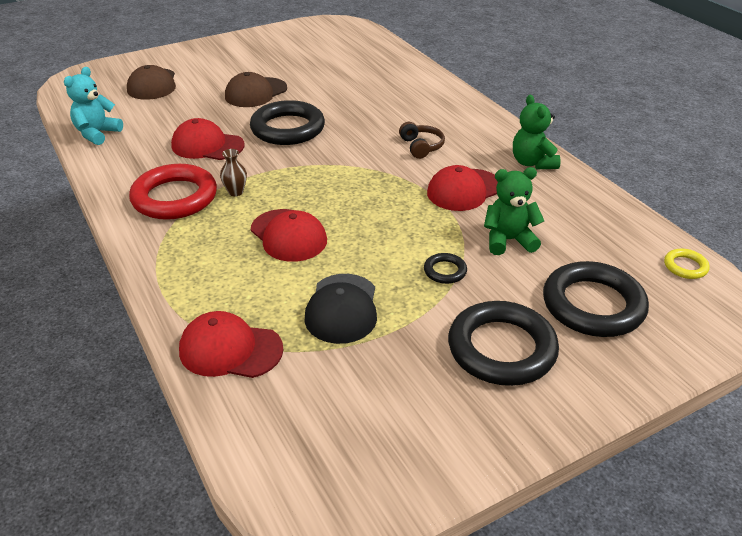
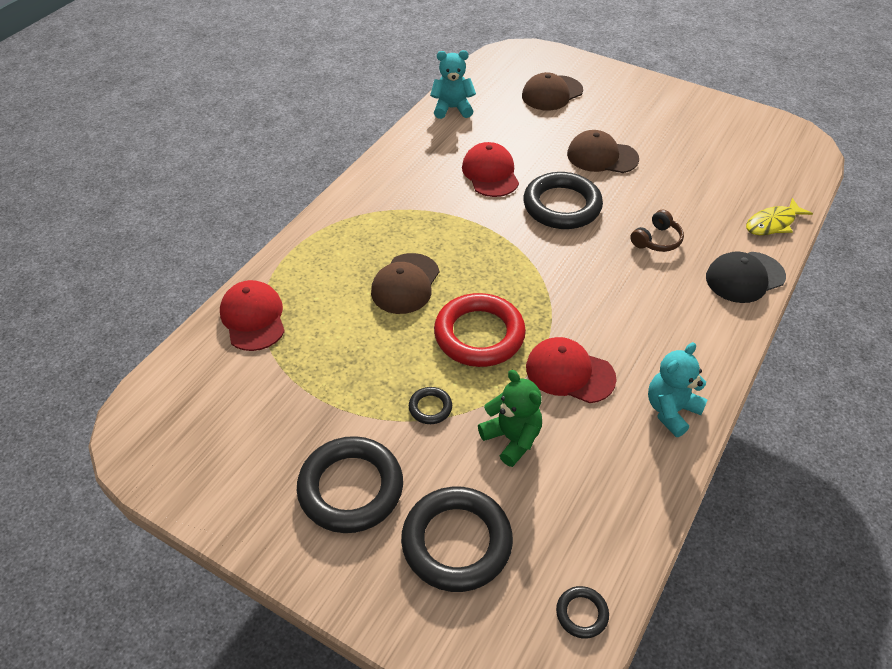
camera: 60 degrees right, 10 degrees up
(174, 197) = (404, 195): red ring -> red ring (479, 334)
(235, 192) = (439, 224): brown vase -> none
(288, 235) = (405, 284): red cap -> brown cap
(342, 308) = (336, 360): black cap -> black cap (744, 277)
(400, 62) = (772, 223): none -> yellow fish
(421, 147) = (618, 309): brown headphones -> brown headphones (657, 240)
(532, 163) = (671, 410): green teddy bear -> turquoise teddy bear
(685, 266) = (582, 613): yellow ring -> black ring

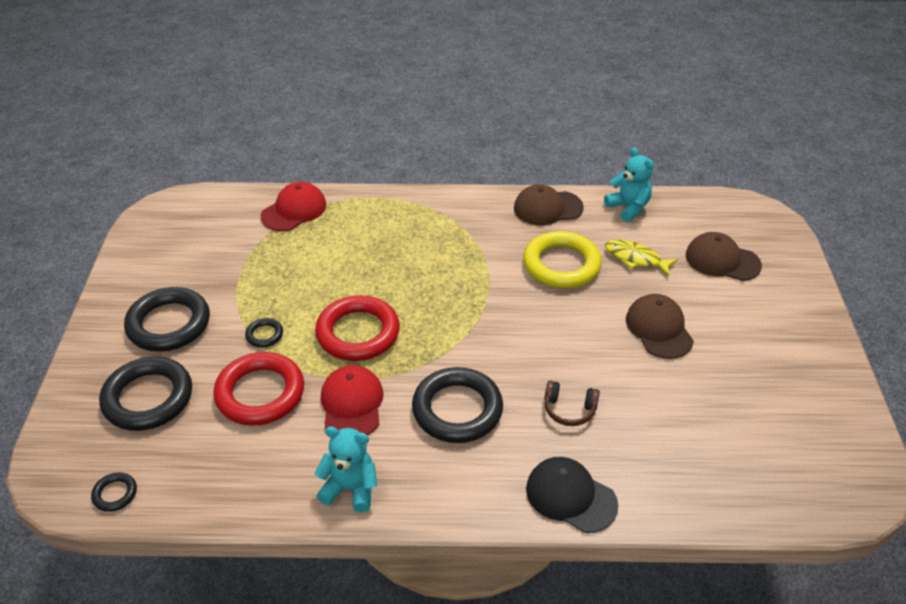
camera: 60 degrees right, 5 degrees down
(405, 284) = (384, 269): brown cap -> brown cap (547, 208)
(490, 173) = (561, 265): red cap -> yellow ring
(512, 438) = (260, 393): green teddy bear -> red ring
(562, 206) = (559, 326): black ring -> black ring (457, 409)
(772, 223) = (679, 499): yellow fish -> yellow fish (635, 258)

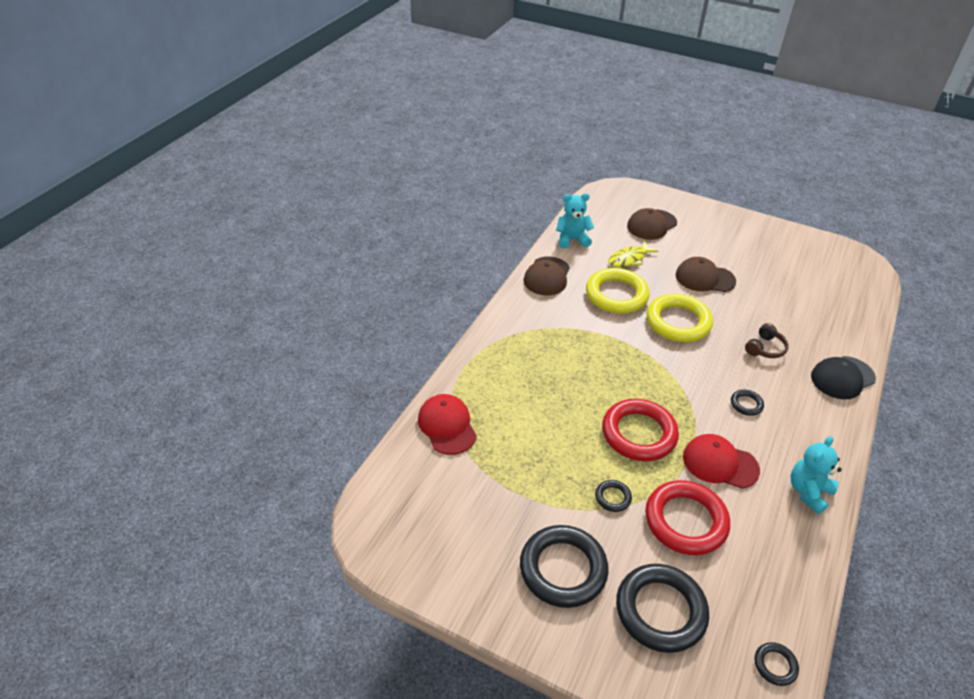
camera: 65 degrees left, 0 degrees up
(457, 409) = (746, 404): black ring -> black ring, size x0.45
(555, 323) = (678, 322): none -> yellow ring

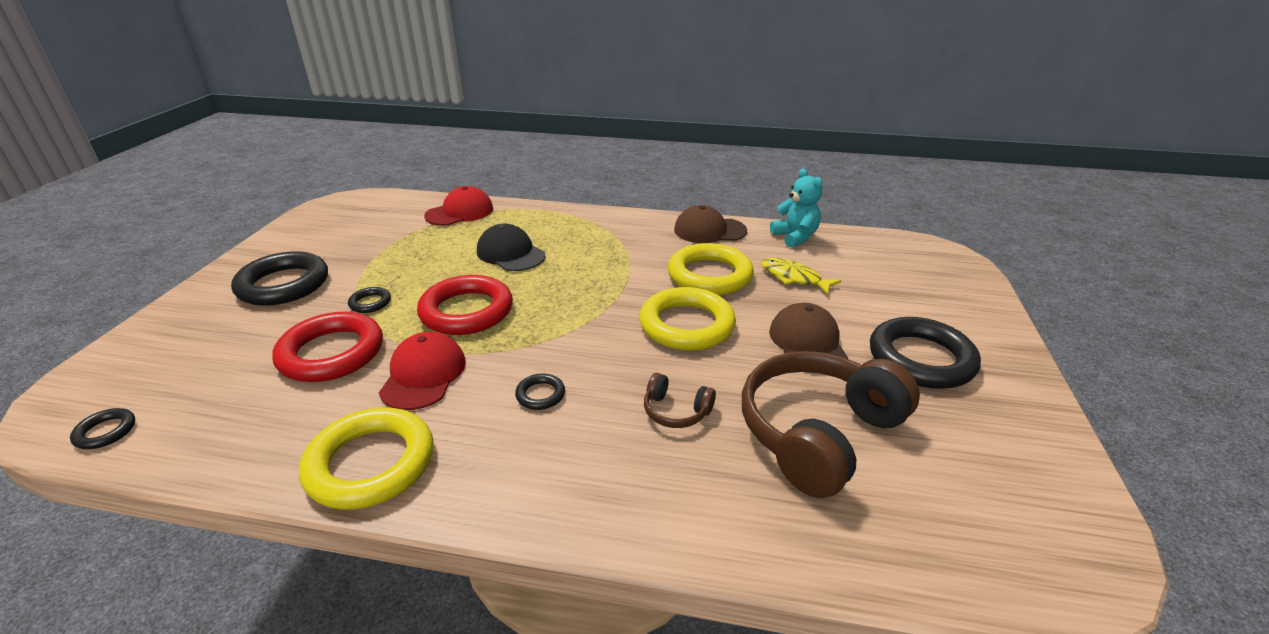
camera: 75 degrees right, 10 degrees down
(651, 225) = (893, 288): brown cap -> none
(660, 611) = (215, 344): black ring -> black ring (921, 359)
(785, 301) = (818, 433): none -> brown headphones
(808, 492) = (371, 463): turquoise teddy bear -> yellow ring
(842, 378) = (646, 513): black cap -> black cap (510, 253)

